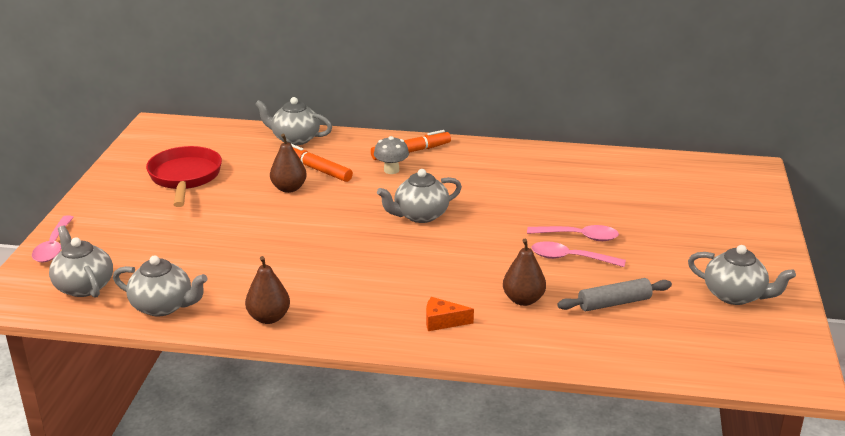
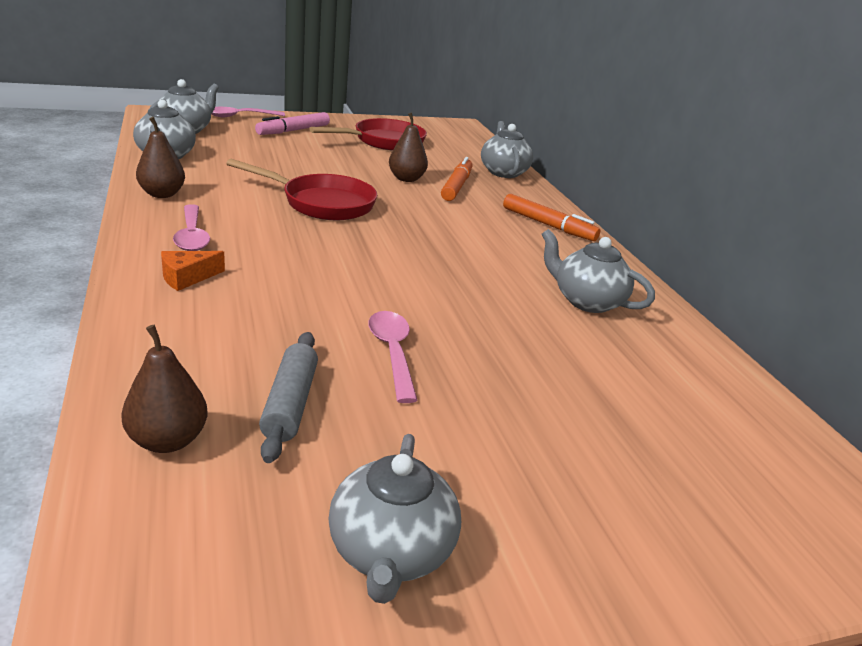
camera: 60 degrees right, 0 degrees up
(123, 221) = (293, 131): none -> pink marker
(326, 240) = (322, 203): none -> red pan
(391, 170) = (495, 219): grey mushroom -> none
(420, 215) = (413, 243): grey teapot -> grey teapot (586, 301)
(442, 321) = (187, 278): orange cheese -> orange cheese turned 105 degrees counterclockwise
(523, 300) = (261, 326): brown pear -> brown pear (167, 440)
(579, 237) = (457, 355): pink spoon -> pink spoon (192, 236)
(614, 303) = (290, 404): grey rolling pin -> grey rolling pin turned 45 degrees clockwise

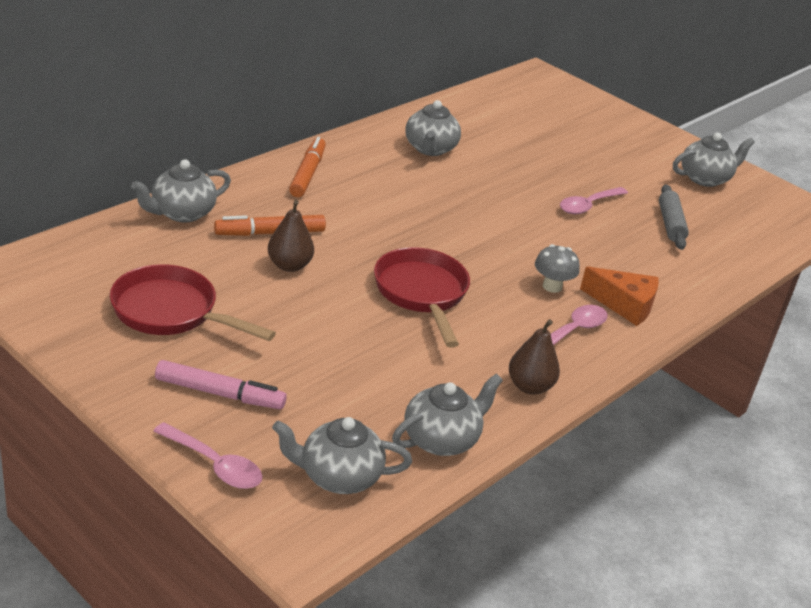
camera: 120 degrees left, 5 degrees up
(167, 440) = (737, 247): brown pear -> none
(187, 278) = (624, 305): orange cheese -> orange cheese, size x1.52
(264, 256) = (552, 286): none -> grey mushroom
(290, 404) = (670, 224): grey rolling pin -> grey rolling pin turned 60 degrees counterclockwise

